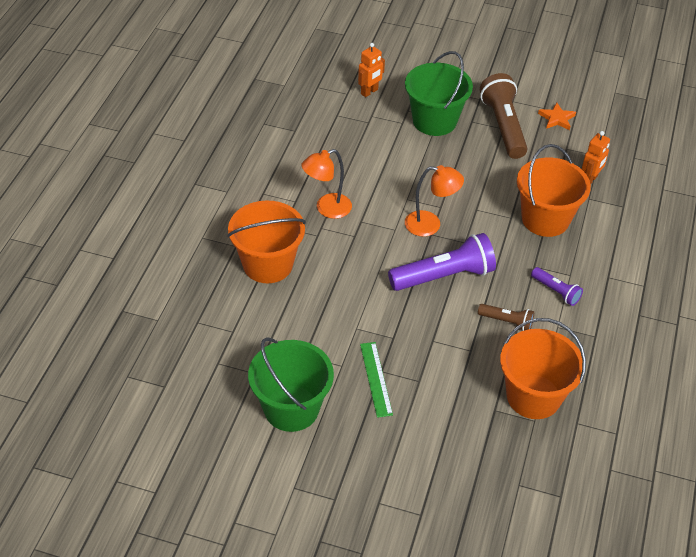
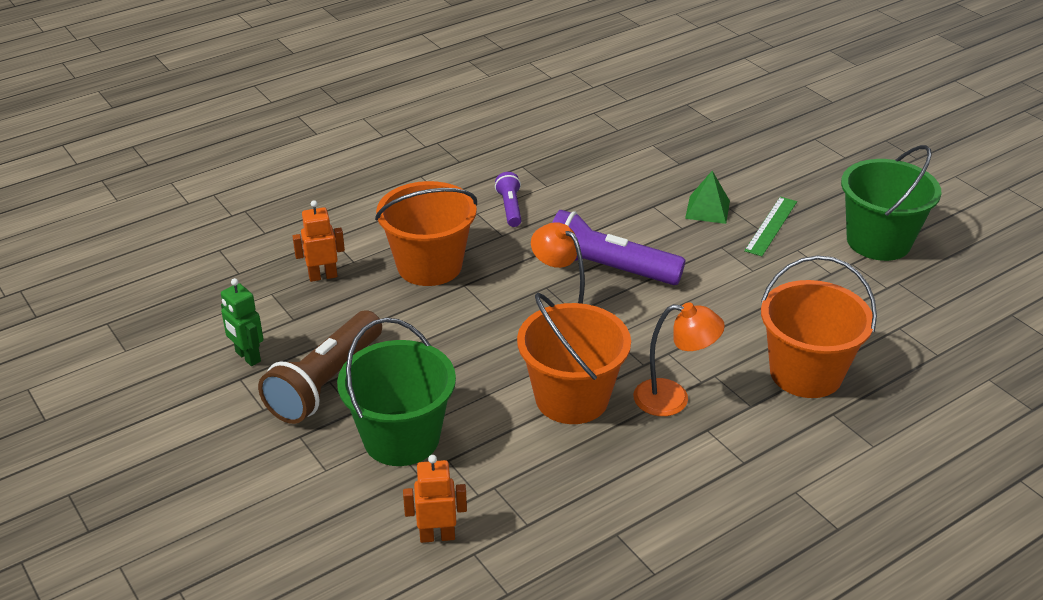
camera: 140 degrees left, 10 degrees down
(431, 369) = (707, 209): none -> green pyramid
(507, 321) = (590, 209): brown flashlight -> none
(533, 396) = (634, 156): orange bucket -> orange bucket (572, 398)
(557, 118) = (247, 357): orange star -> green robot

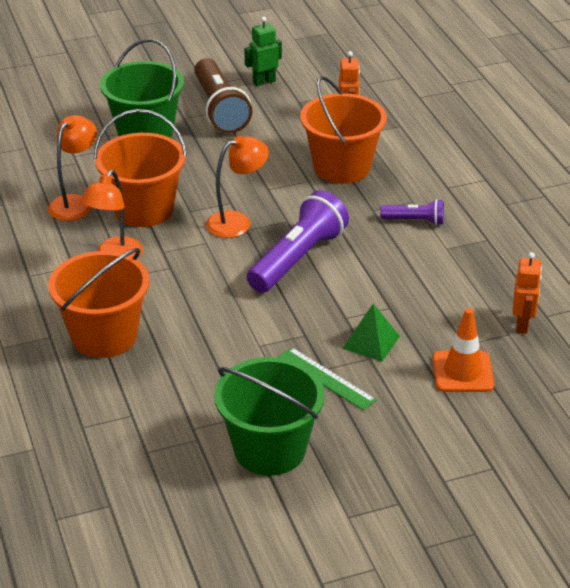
camera: 105 degrees right, 0 degrees up
(325, 382) = (220, 109): brown flashlight -> brown flashlight turned 150 degrees counterclockwise
(437, 536) = (49, 136): orange robot -> orange robot (522, 325)
(584, 462) = (75, 203): none -> orange lamp
(716, 161) = (463, 372): none -> orange traffic cone

